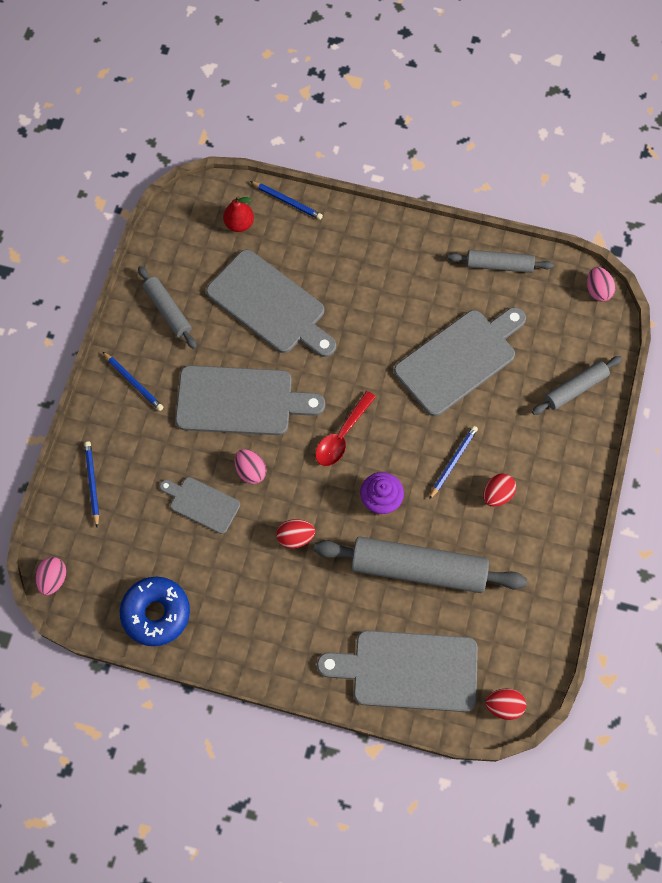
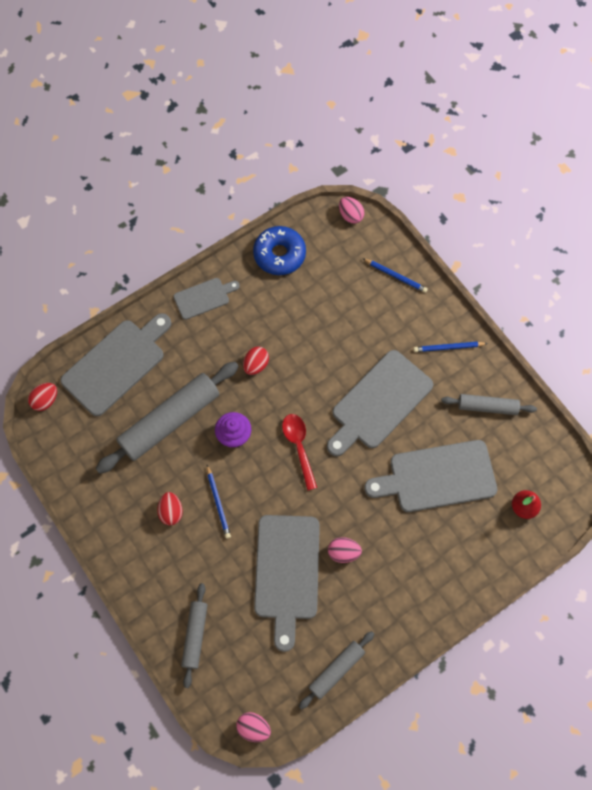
camera: 130 degrees right, 0 degrees up
(202, 504) = (326, 328): grey cutting board -> grey cutting board (204, 298)
(250, 471) = (323, 372): pink egg -> pink egg (343, 552)
(287, 201) = (517, 557): blue pencil -> none

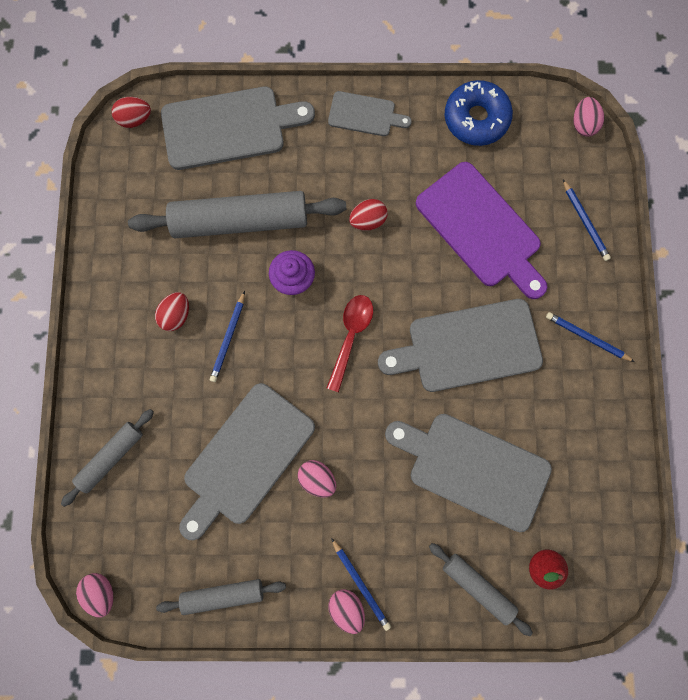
camera: 35 degrees right, 10 degrees up
(333, 323) = (481, 229): none -> purple cutting board
(420, 599) = (360, 584): none -> blue pencil
(421, 620) = (347, 607): none -> pink egg
(487, 407) = (583, 430): grey rolling pin -> grey rolling pin (478, 586)

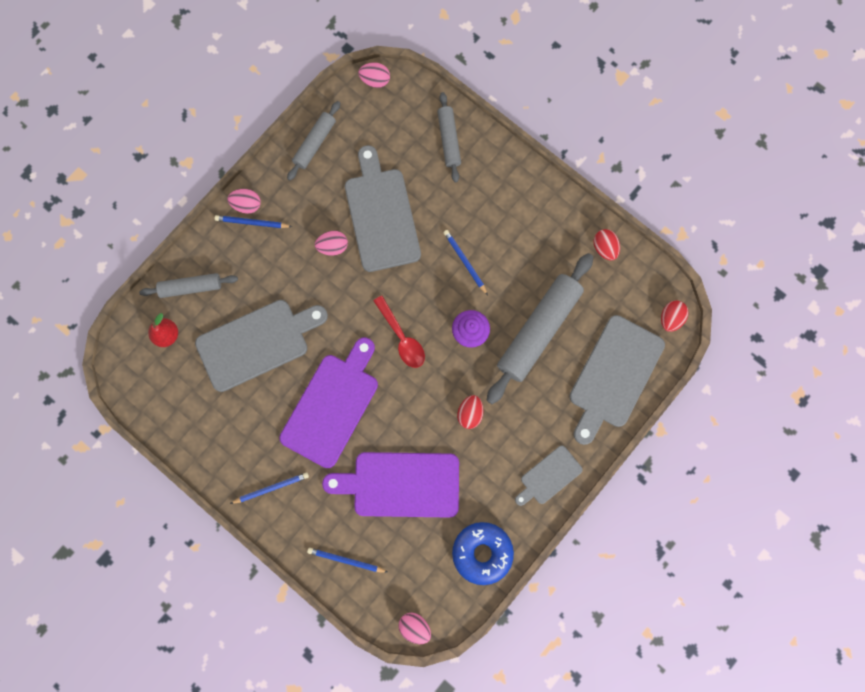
camera: 130 degrees right, 0 degrees up
(176, 315) = (507, 242): red egg -> red egg (604, 248)
(468, 346) = (332, 406): grey cutting board -> purple cutting board

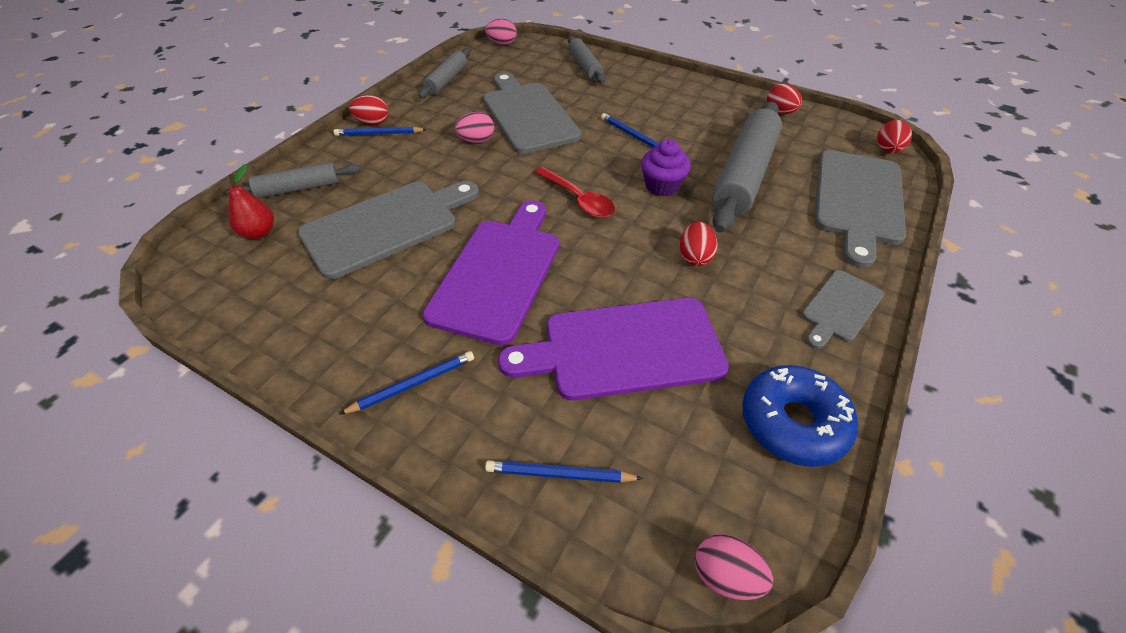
camera: 10 degrees left, 30 degrees down
(247, 205) = (373, 123): pink egg -> red egg

